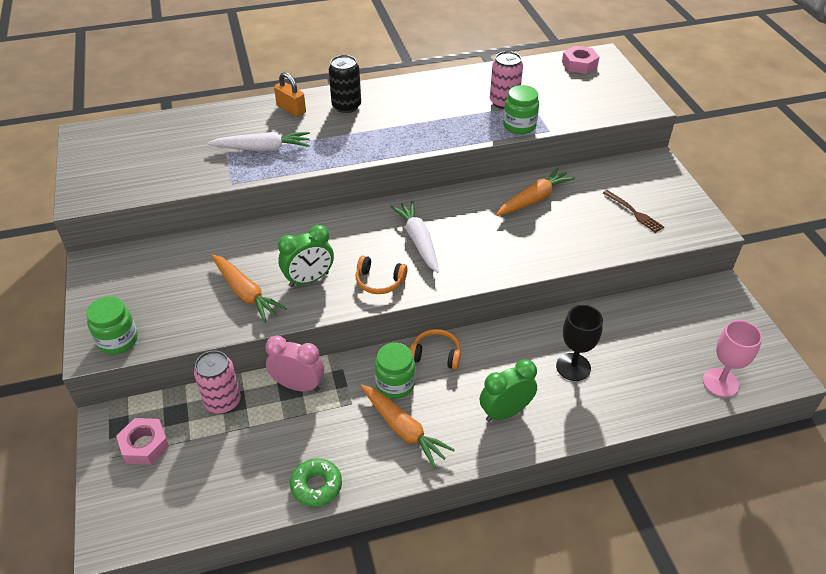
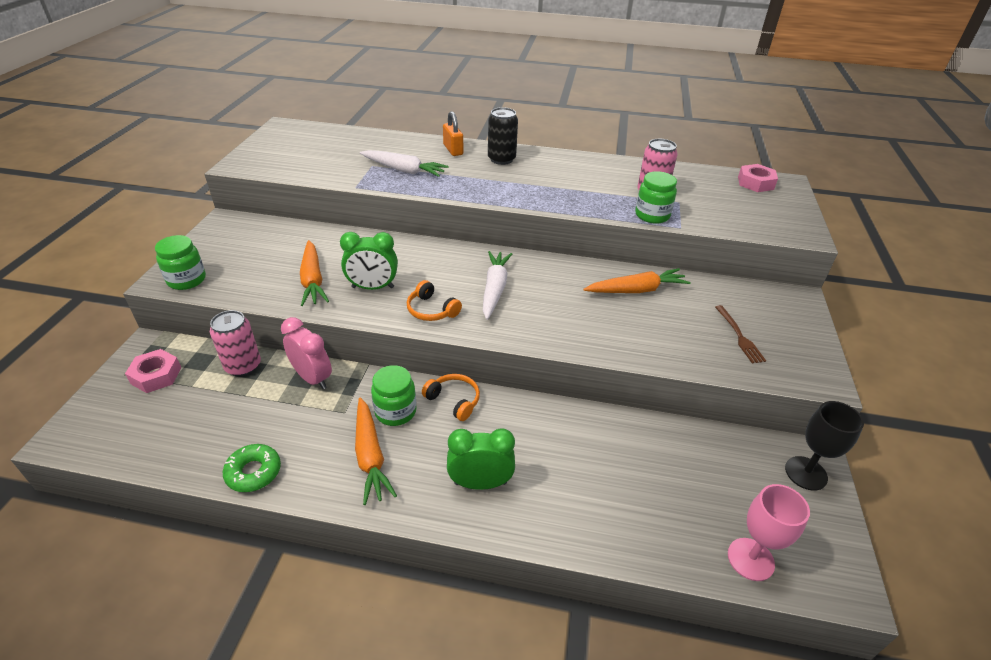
camera: 25 degrees right, 5 degrees down
(573, 367) = (584, 468): black goblet -> black goblet (806, 473)

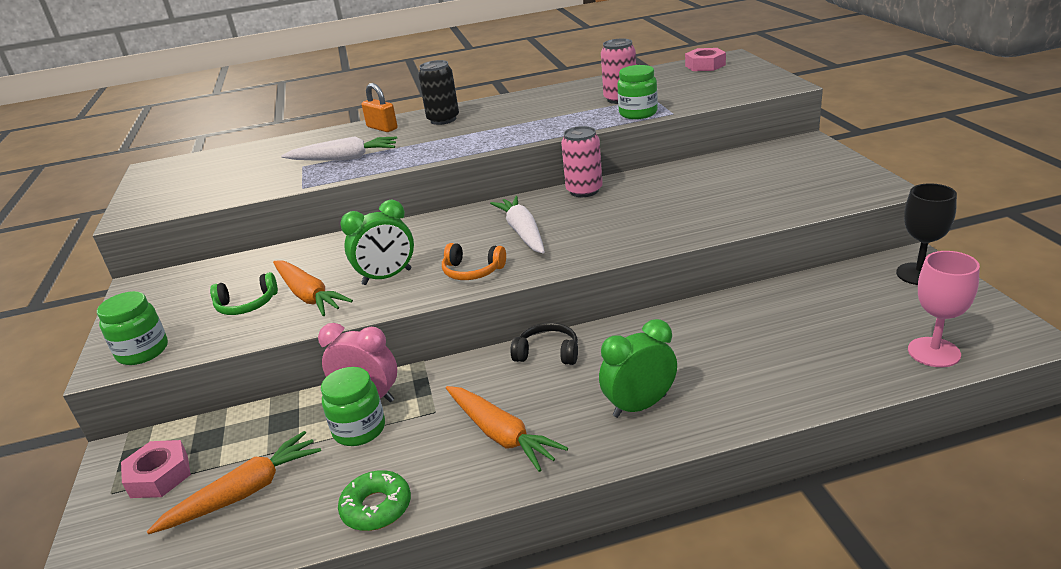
camera: 20 degrees left, 10 degrees down
(243, 366) = (270, 421): pink can -> pink can (584, 191)
(271, 269) = (247, 305): none -> green headphones
(395, 411) = (493, 387): green jar -> green jar (359, 430)
(454, 400) = (548, 353): orange headphones -> black headphones
(636, 290) = (663, 185): orange carrot -> orange carrot (245, 492)
(739, 336) = (787, 185): brown fork -> none

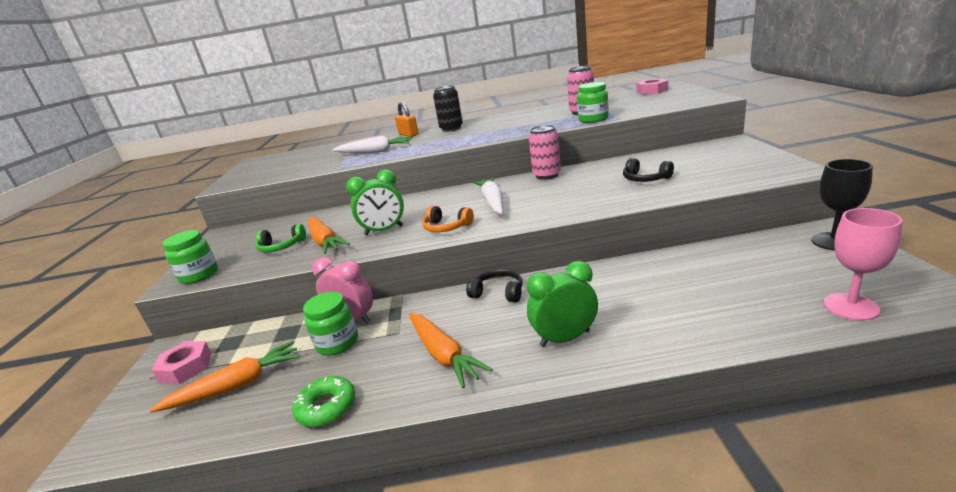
camera: 10 degrees right, 5 degrees down
(709, 198) = (645, 179): none -> black headphones

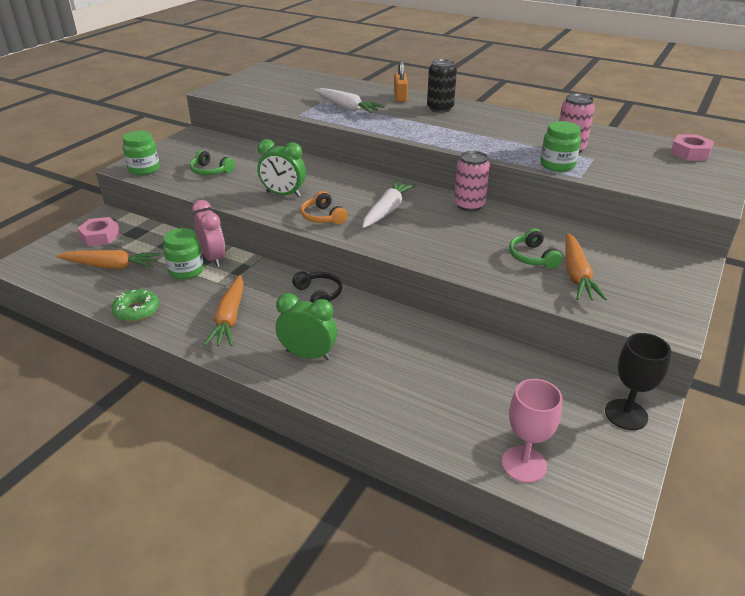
camera: 30 degrees right, 10 degrees up
(325, 242) = (238, 182): orange carrot -> orange carrot (577, 275)
(645, 179) = (532, 257): black headphones -> green headphones

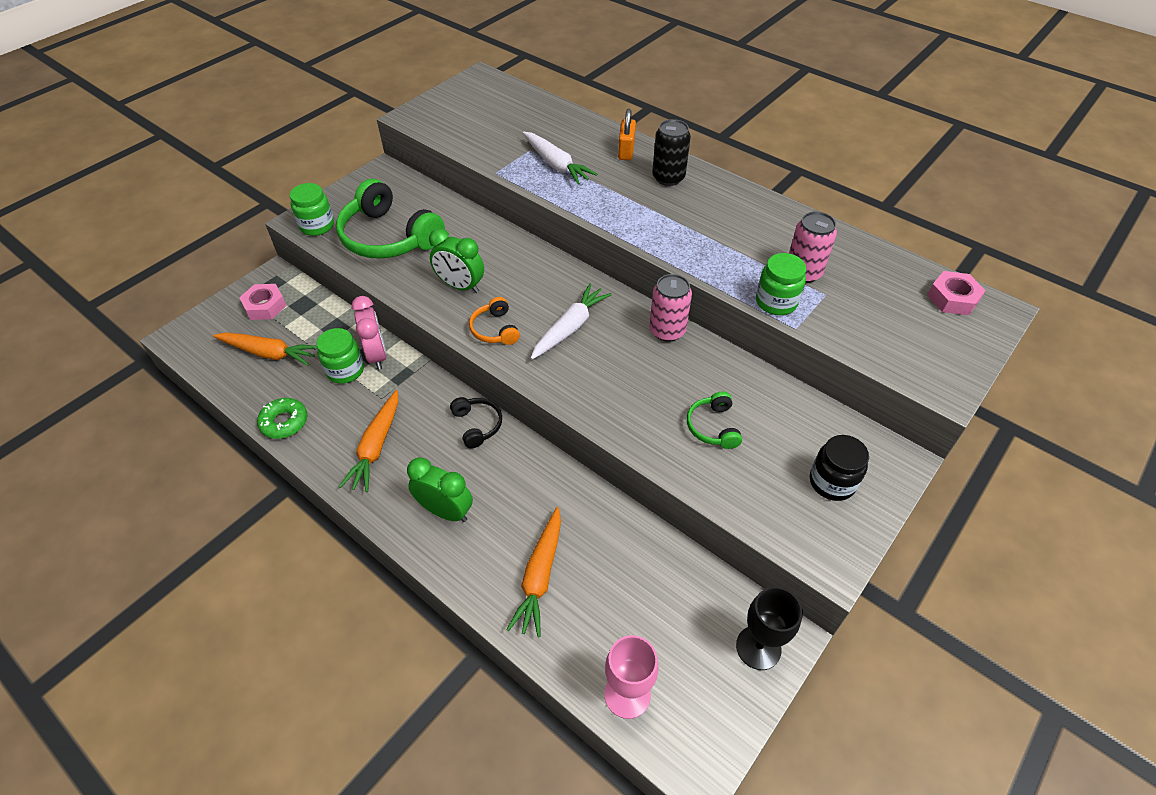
camera: 10 degrees right, 15 degrees up
(210, 171) = (389, 237): green headphones -> green headphones, size x2.10
(577, 275) = (755, 463): orange carrot -> orange carrot (540, 576)
(645, 280) = (832, 482): none -> black jar

